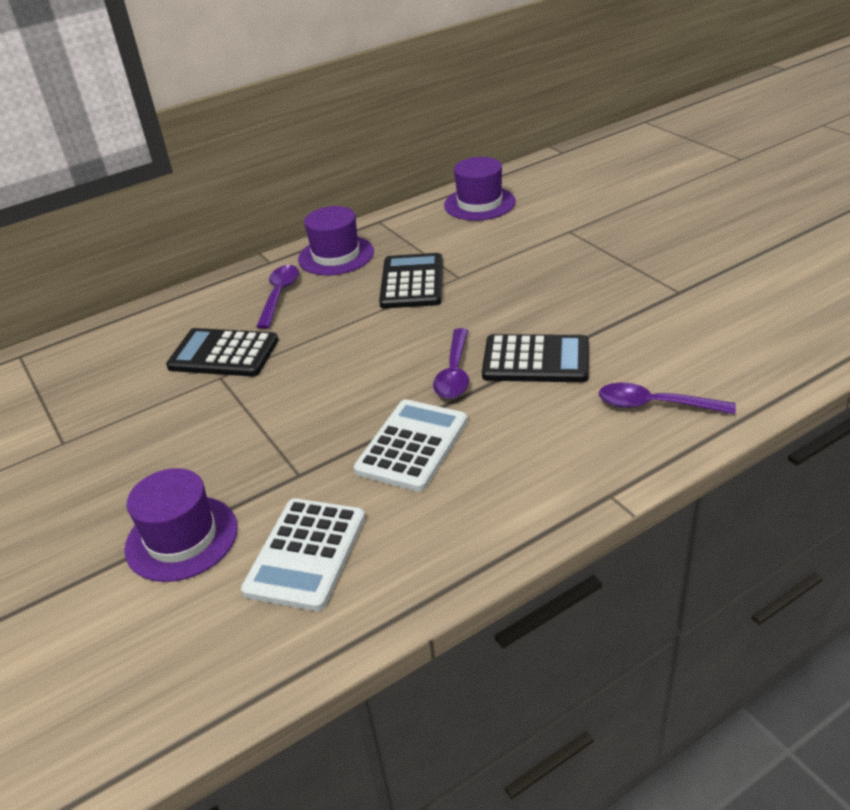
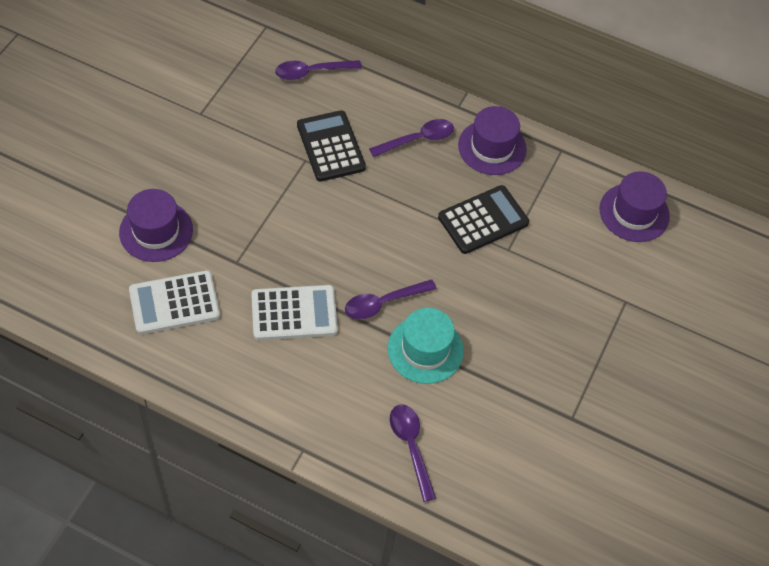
camera: 50 degrees right, 20 degrees up
(118, 340) = (312, 72): none -> purple spoon
(536, 360) = (425, 349): black calculator -> turquoise hat

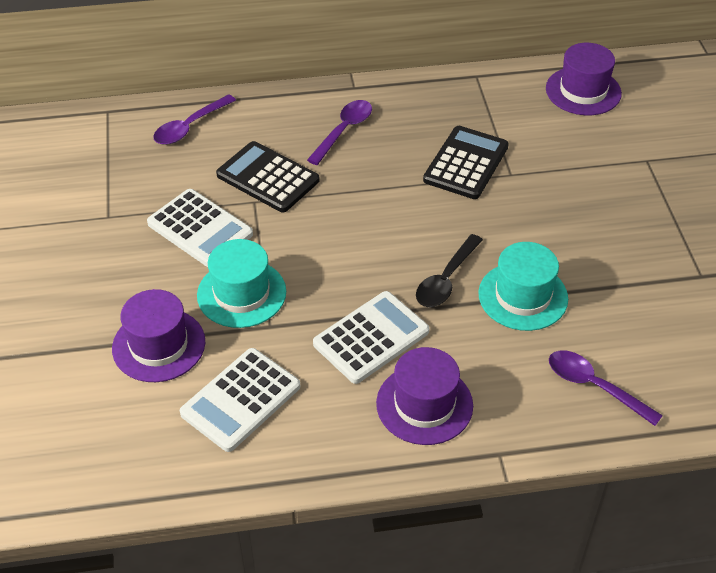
camera: 30 degrees left, 10 degrees down
(238, 226) = (241, 293): none -> turquoise hat
(251, 160) = (200, 229): none -> white calculator
(383, 303) = (446, 279): purple spoon -> black spoon
(492, 147) = (416, 103): purple hat -> purple hat (424, 404)

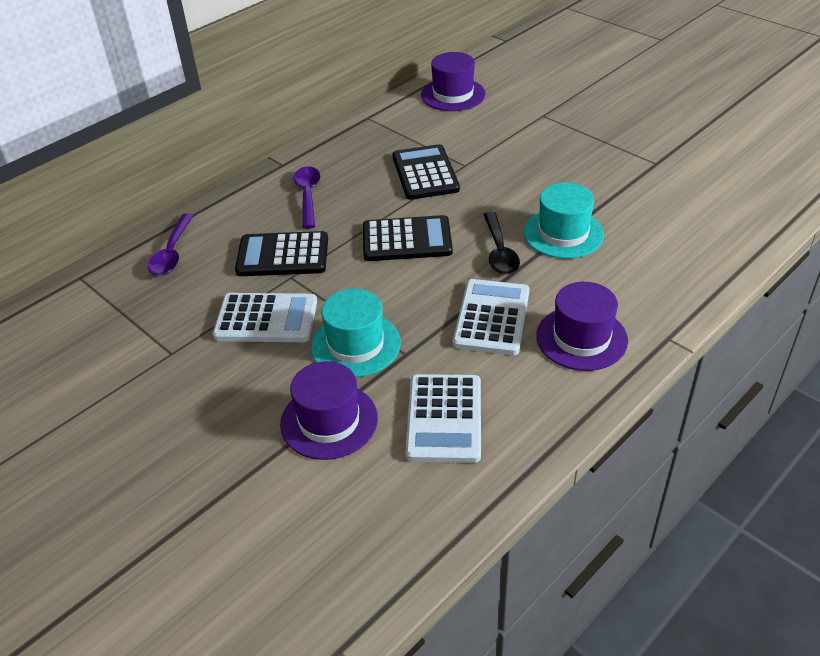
camera: 35 degrees left, 5 degrees down
(380, 221) = (407, 240): none -> black calculator
(595, 386) = (674, 261): purple spoon -> none

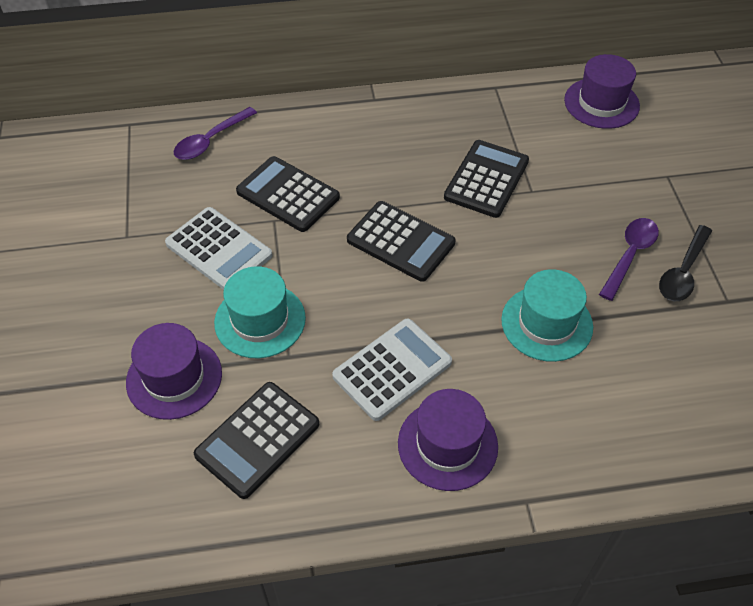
camera: 35 degrees right, 10 degrees up
(308, 196) = (364, 145): purple spoon -> purple spoon (629, 256)
(444, 418) = (257, 439): white calculator -> black calculator
(499, 251) = (468, 305): black spoon -> black spoon (683, 271)

